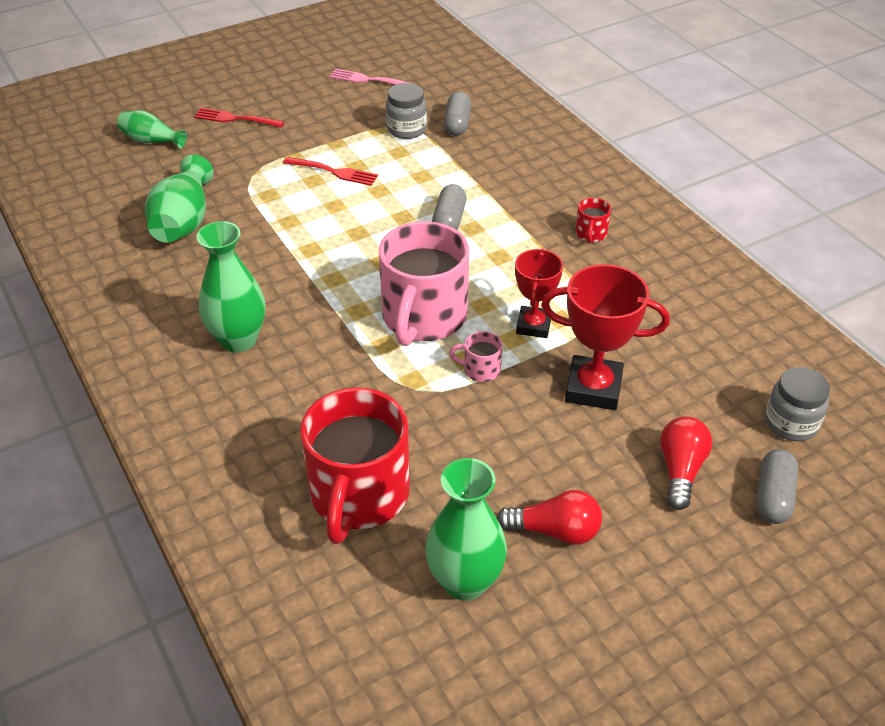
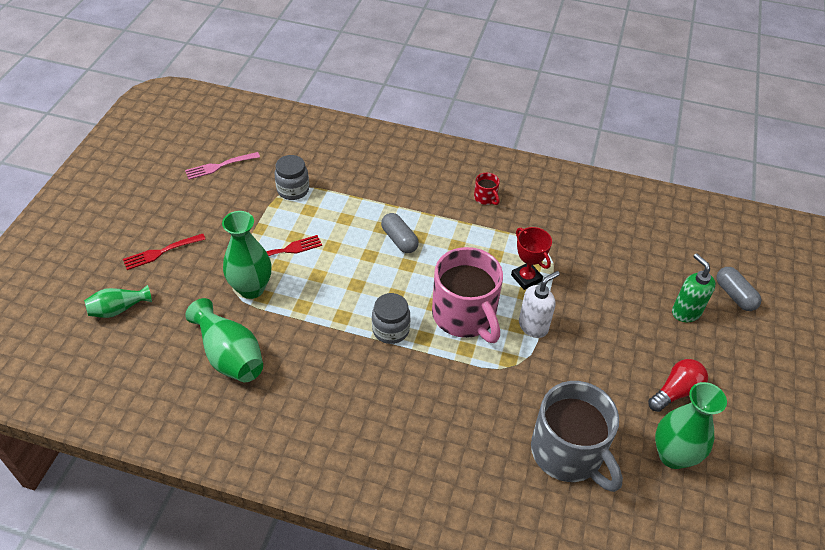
camera: 45 degrees left, 5 degrees up
(238, 340) = (378, 411): green vase -> green vase (251, 288)
(358, 495) = (568, 453): red mug -> grey mug
(457, 124) = (320, 167): grey capsule -> none
(480, 370) = (533, 326): pink mug -> white soap dispenser
(593, 388) = (597, 295): red trophy -> none
(680, 470) = (685, 312): red light bulb -> green soap dispenser
(791, 423) = (697, 249): grey jar -> grey jar (390, 330)

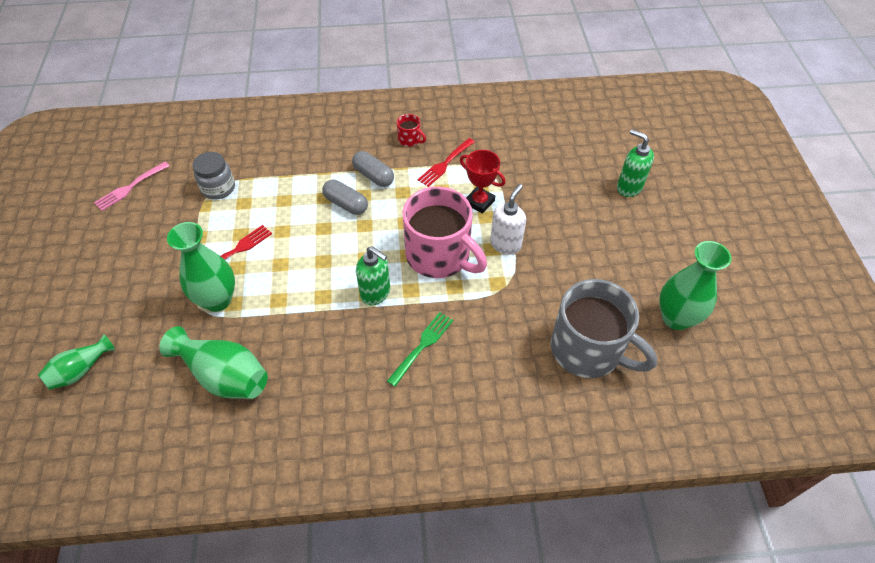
camera: 20 degrees left, 5 degrees up
(161, 252) = (103, 295): red fork -> red fork (445, 164)
(390, 330) = (376, 293): grey jar -> green soap dispenser
(412, 392) = (422, 346): none -> green fork
(676, 392) = (652, 260): red light bulb -> none
(734, 295) = (661, 159): grey capsule -> grey capsule (373, 176)

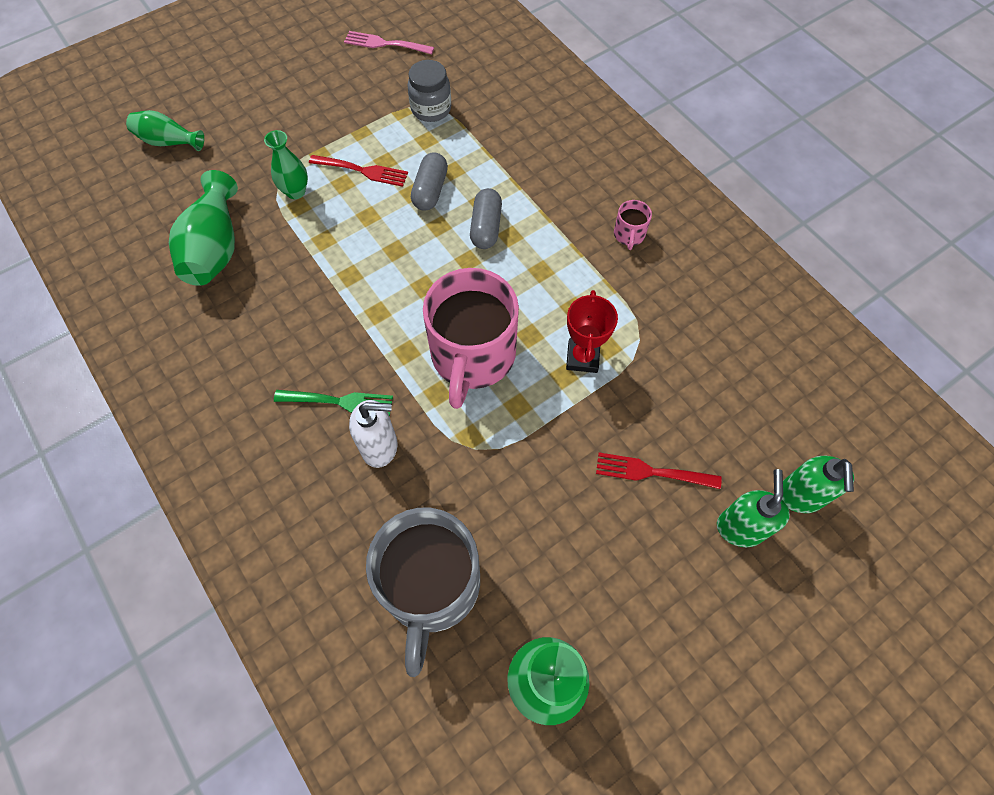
camera: 60 degrees right, 10 degrees up
(217, 300) = (295, 192): green vase -> green vase, size x0.61
(373, 176) = (545, 230): grey capsule -> grey capsule (430, 190)
(376, 293) = (382, 321): green soap dispenser -> green soap dispenser (799, 496)
(410, 139) = (629, 235): red mug -> pink mug
(445, 164) = (617, 290): red fork -> red fork (651, 472)
(505, 244) = (535, 418): white soap dispenser -> white soap dispenser (380, 447)

